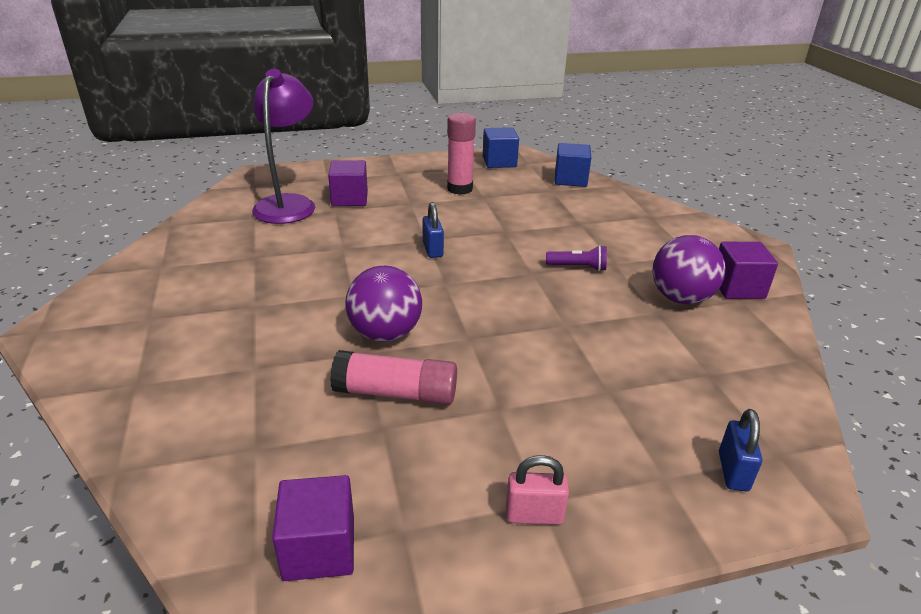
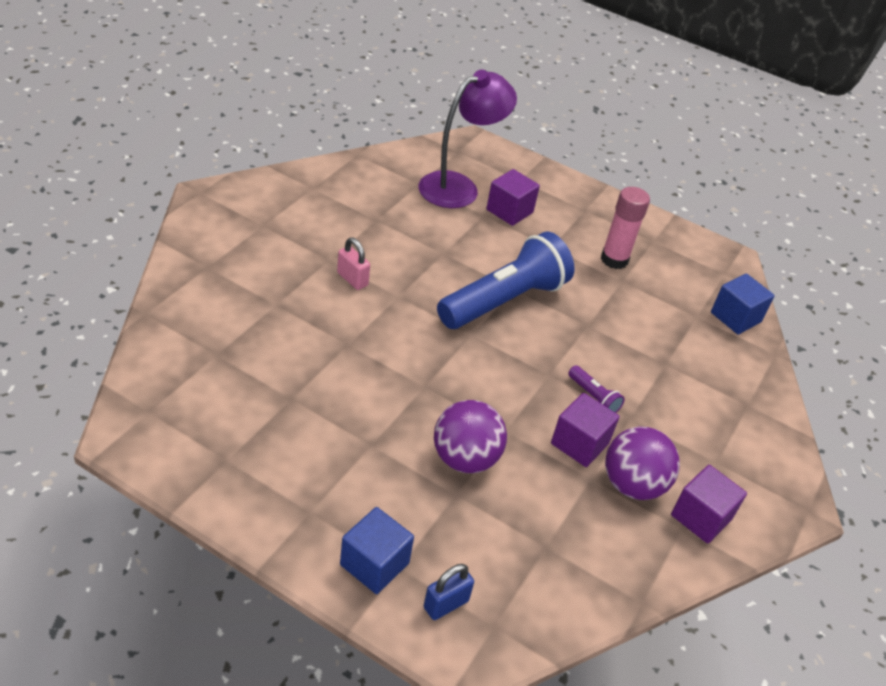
camera: 40 degrees right, 10 degrees up
(319, 548) = (179, 432): purple cube -> purple cube (579, 443)
(385, 334) = (377, 341): purple ball -> purple ball (465, 459)
(396, 393) = (327, 384): pink glue stick -> none
(432, 250) = (504, 300): blue padlock -> blue flashlight
(499, 162) = (697, 255): blue cube -> blue cube (374, 564)
(534, 515) = (296, 514): pink padlock -> pink padlock (352, 279)

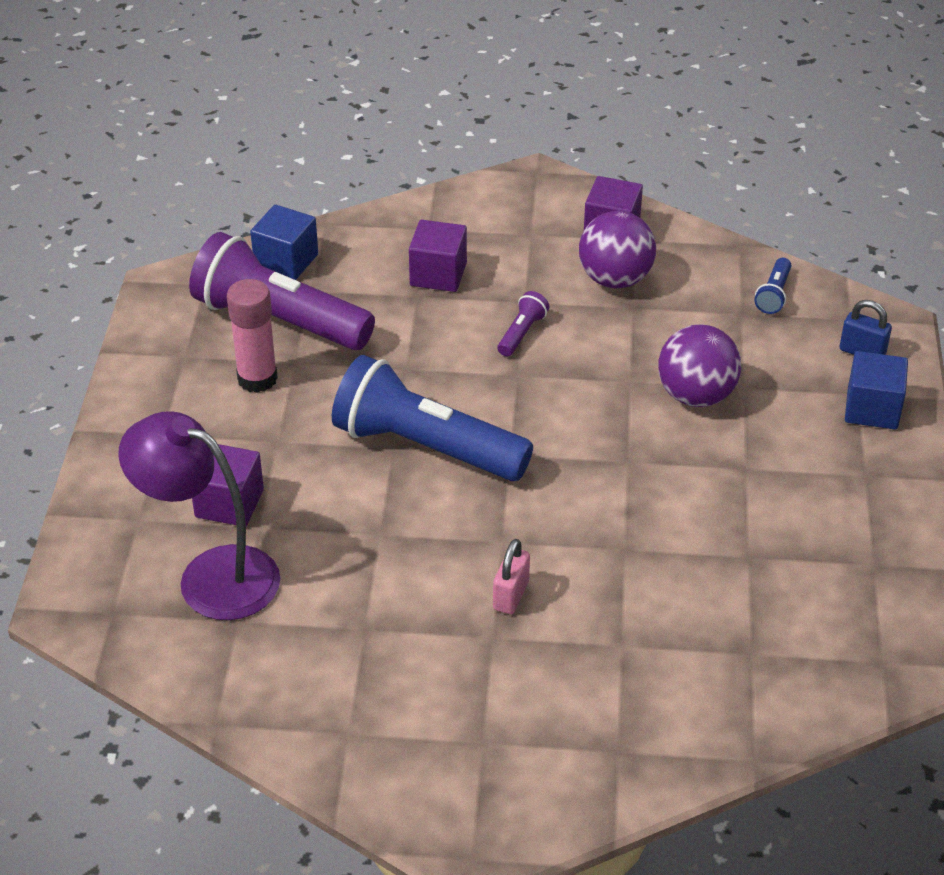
camera: 110 degrees left, 0 degrees up
(557, 585) = (774, 295): none -> blue flashlight
(579, 443) = (597, 325): purple cube -> purple cube (438, 274)
(670, 290) = (278, 320): none -> purple flashlight

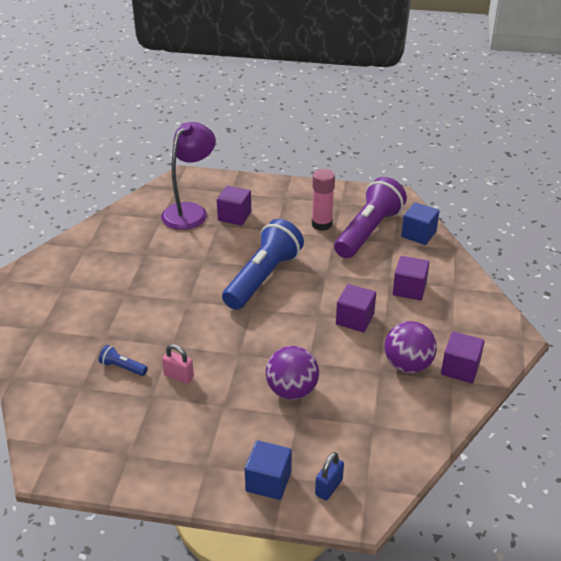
camera: 95 degrees right, 5 degrees down
(511, 595) = (150, 301): pink padlock -> pink padlock (179, 376)
(522, 333) = (355, 319): purple flashlight -> purple cube
(774, 295) = (393, 446): blue flashlight -> blue flashlight (122, 367)

